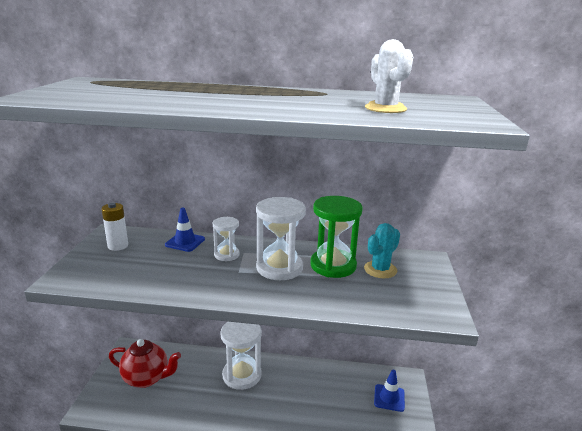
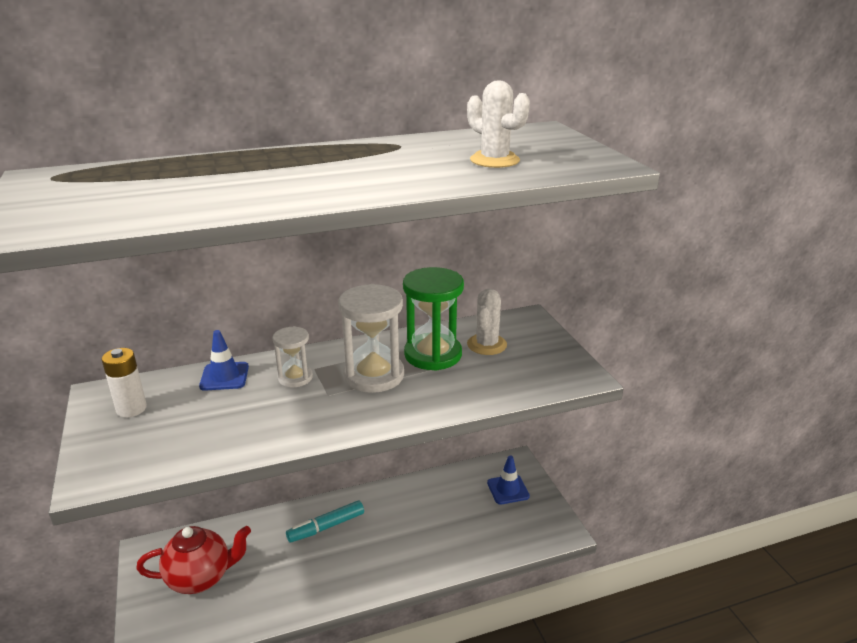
camera: 25 degrees left, 5 degrees up
(242, 375) = (326, 527): white hourglass -> turquoise marker
(380, 270) = (487, 344): turquoise cactus -> white cactus

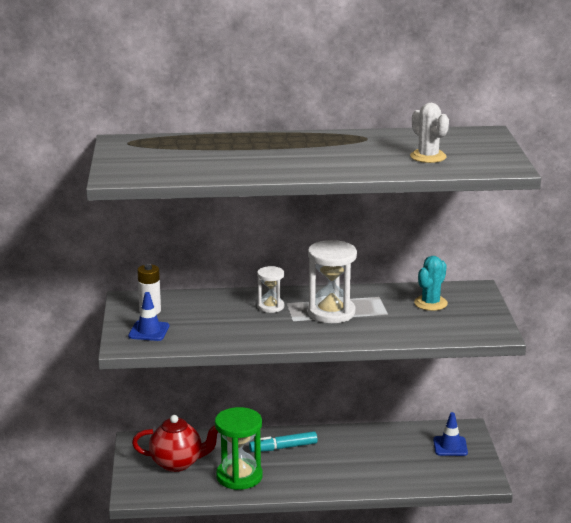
camera: 15 degrees right, 5 degrees down
(224, 376) = (218, 299): blue traffic cone -> blue traffic cone (149, 331)
(433, 354) = (383, 305): green hourglass -> green hourglass (239, 476)
(487, 344) = (430, 303): white cactus -> turquoise cactus

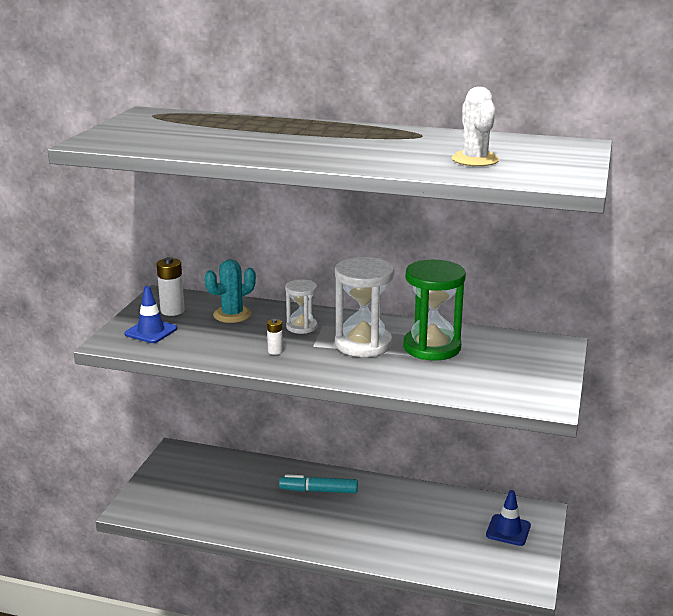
camera: 20 degrees right, 0 degrees up
(177, 463) = (198, 484): red teapot -> none
(239, 476) = (250, 513): green hourglass -> green hourglass (432, 347)
(266, 330) = (275, 351): none -> white battery
(430, 303) = (489, 353): turquoise cactus -> turquoise cactus (232, 315)

